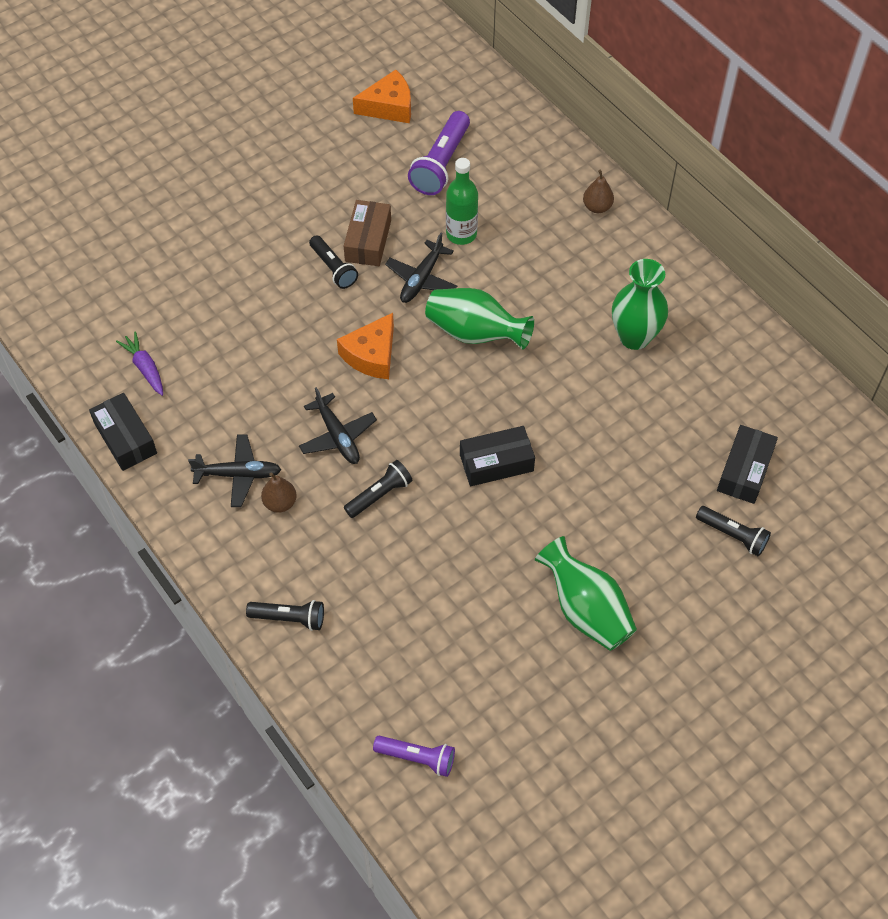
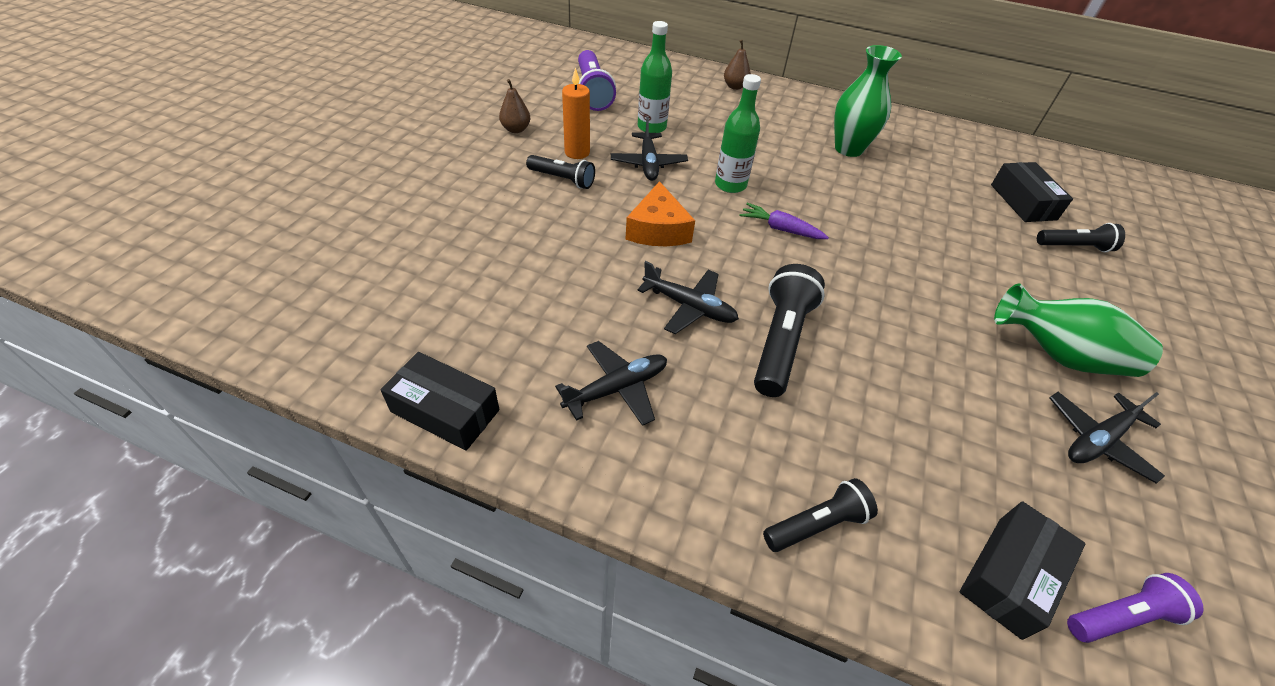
camera: 35 degrees left, 10 degrees down
(145, 368) = (421, 326): purple carrot -> purple carrot (780, 229)
(280, 503) = (688, 397): brown pear -> brown pear (516, 129)
(368, 241) = (577, 152): brown box -> orange candle
(379, 495) = (780, 341): black flashlight -> black flashlight, size x1.60
(389, 107) = (518, 71): orange cheese -> none
(475, 333) = (730, 185): green vase -> green bottle
(496, 463) = (850, 269): black box -> black box (1009, 575)
(534, 674) = (1097, 440): none -> black plane

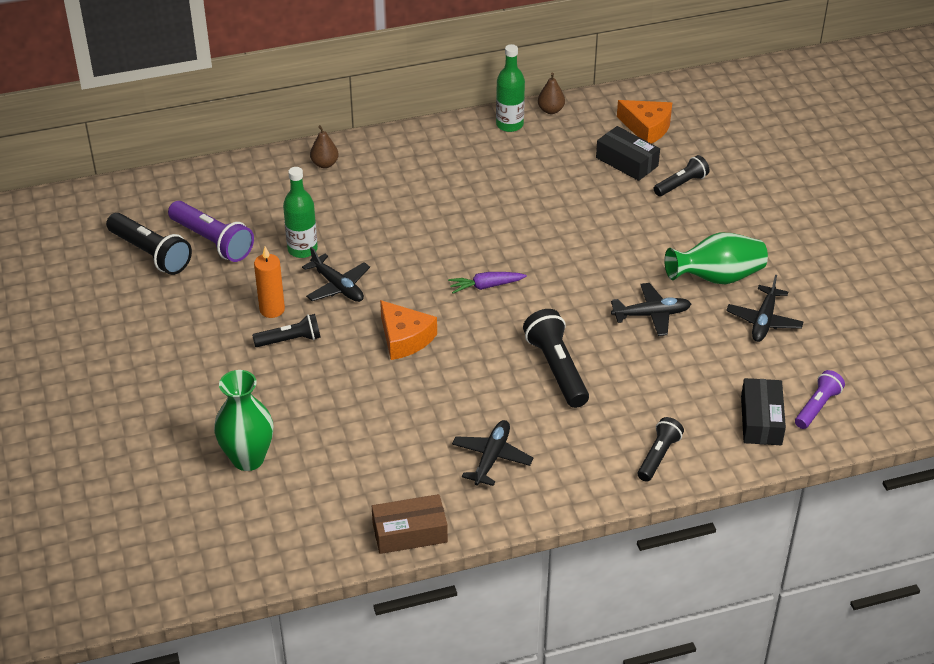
camera: 35 degrees left, 5 degrees down
(445, 411) = (409, 532): black box -> brown box
(516, 129) = (196, 318): brown pear -> brown pear (550, 110)
(541, 79) = (151, 254): none -> black flashlight
(689, 307) = (482, 381): black plane -> black plane (651, 315)
(730, 185) = (417, 269): green bottle -> green bottle (509, 125)
(848, 149) = (472, 181): green vase -> green vase (248, 459)
(1067, 186) = (647, 128): none -> orange cheese

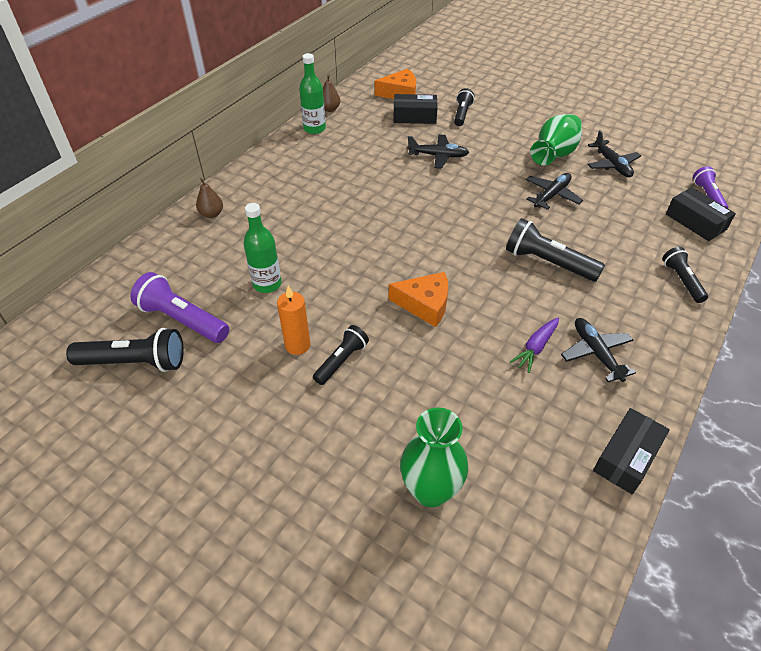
camera: 40 degrees left, 5 degrees up
(212, 241) = (182, 320): purple flashlight -> purple flashlight turned 150 degrees counterclockwise
(338, 286) = (328, 296): black plane -> black plane (438, 156)
(409, 532) = (626, 457): brown box -> black box
(486, 286) = (431, 235): purple carrot -> purple carrot (535, 348)

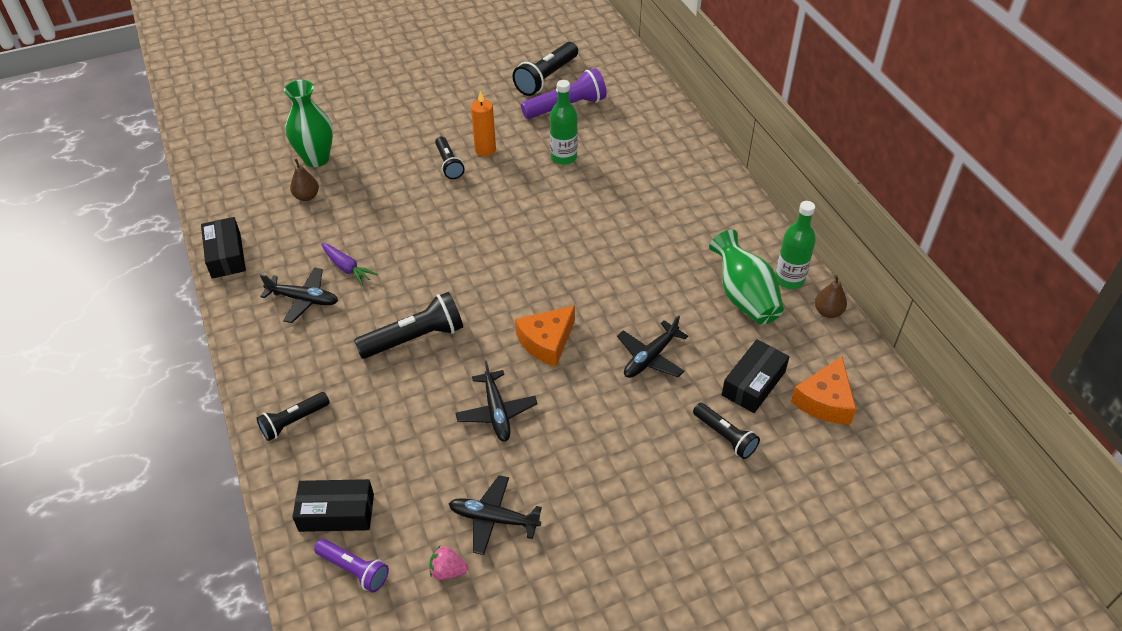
camera: 125 degrees right, 0 degrees up
(211, 214) = (686, 156): brown pear -> brown pear (307, 196)
(425, 304) = (453, 231): orange cheese -> orange cheese (547, 341)
(535, 348) = (347, 268): purple carrot -> purple carrot turned 150 degrees clockwise
(554, 154) = (562, 472): green vase -> green vase (744, 297)
(658, 165) = (448, 570): none -> pink strawberry
(681, 280) = (293, 422): black flashlight -> black flashlight turned 120 degrees clockwise

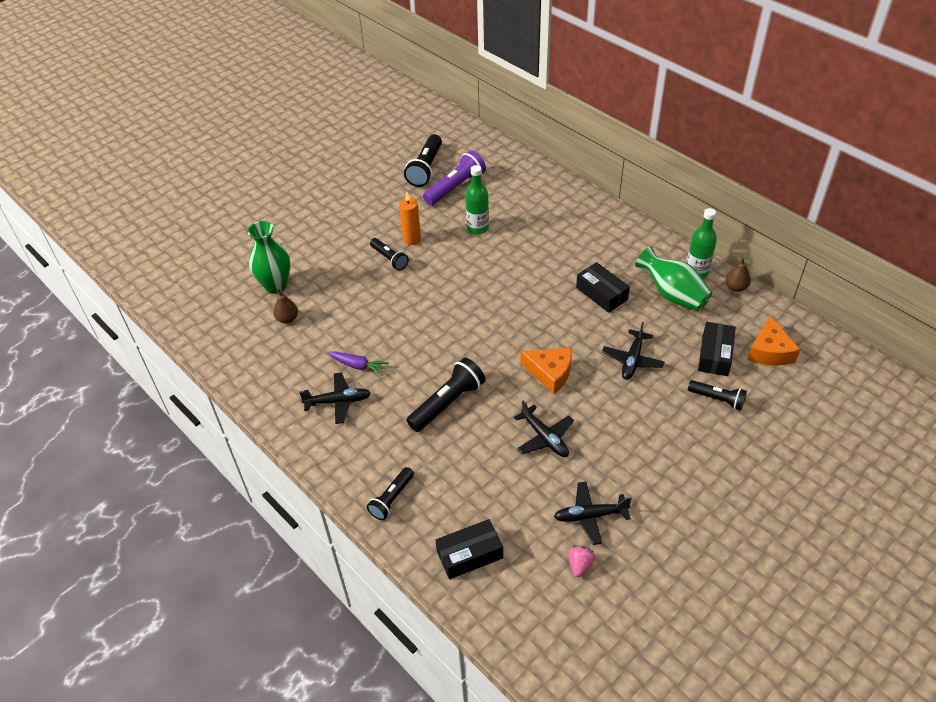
camera: 20 degrees left, 0 degrees up
(226, 255) = (249, 387): black box -> black box (601, 293)
(354, 569) = (510, 591): purple flashlight -> none
(448, 570) = (580, 565): pink strawberry -> pink strawberry turned 120 degrees clockwise
(547, 341) = (550, 373): orange cheese -> orange cheese turned 90 degrees counterclockwise

